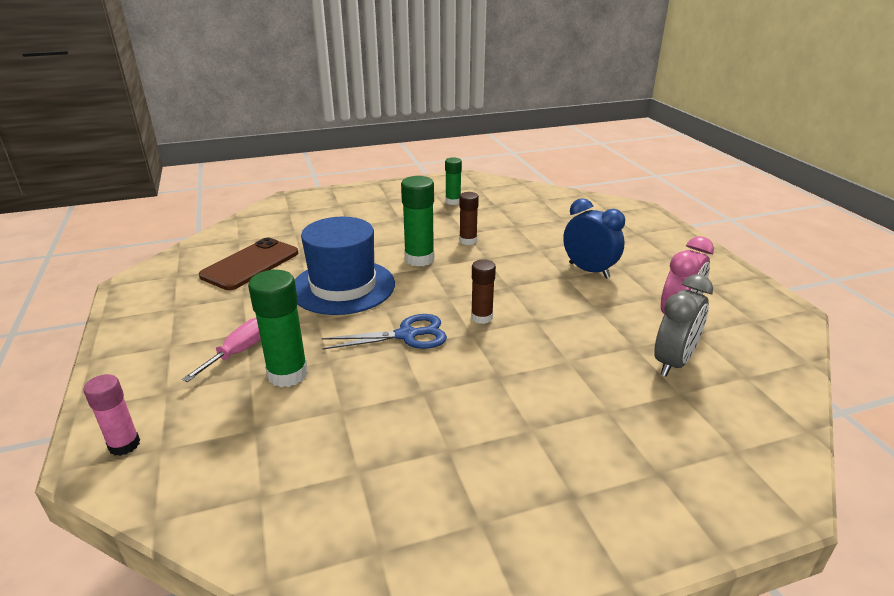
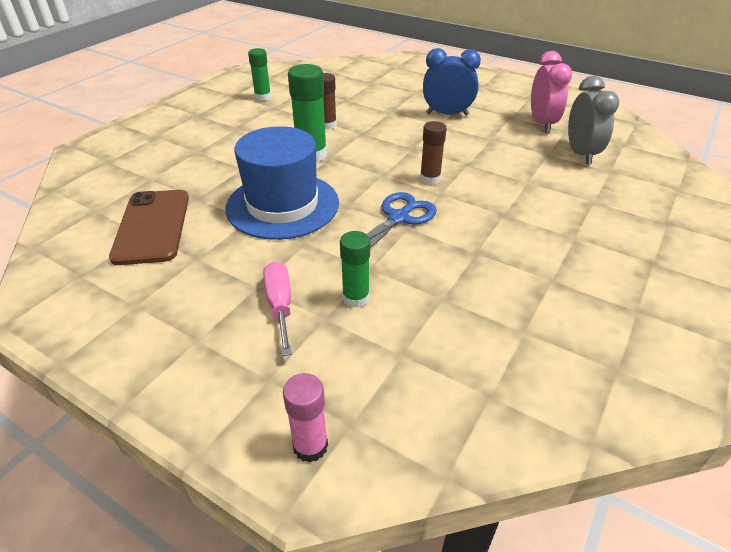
camera: 40 degrees left, 10 degrees up
(287, 374) = (355, 298): green glue stick -> green glue stick, size x0.63

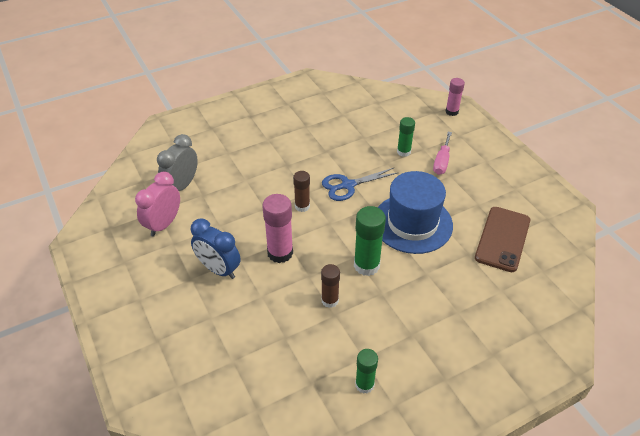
camera: 150 degrees left, 5 degrees up
(407, 138) = (280, 253): none -> pink glue stick

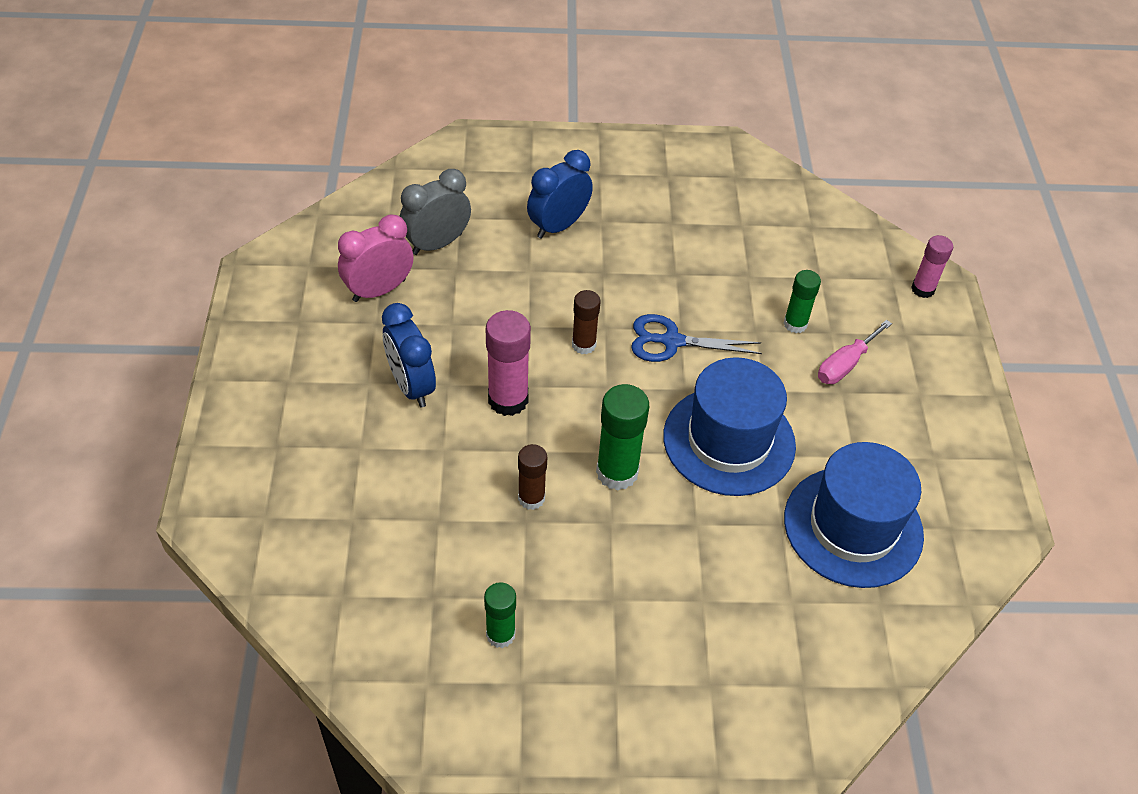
camera: 25 degrees right, 5 degrees up
(246, 150) = (558, 226): none -> blue clock
(502, 239) = (853, 526): brown phone -> blue hat

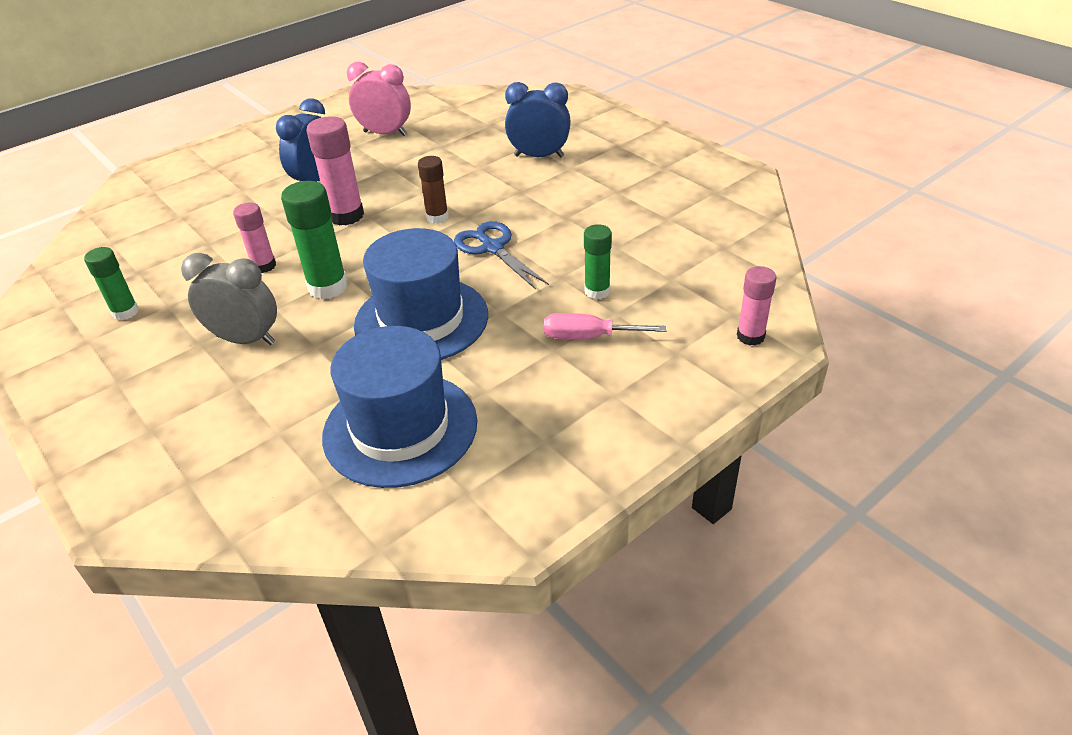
camera: 55 degrees right, 10 degrees down
(437, 244) = (454, 130): grey clock -> grey clock (245, 340)
(531, 498) = (264, 266): brown glue stick -> pink glue stick

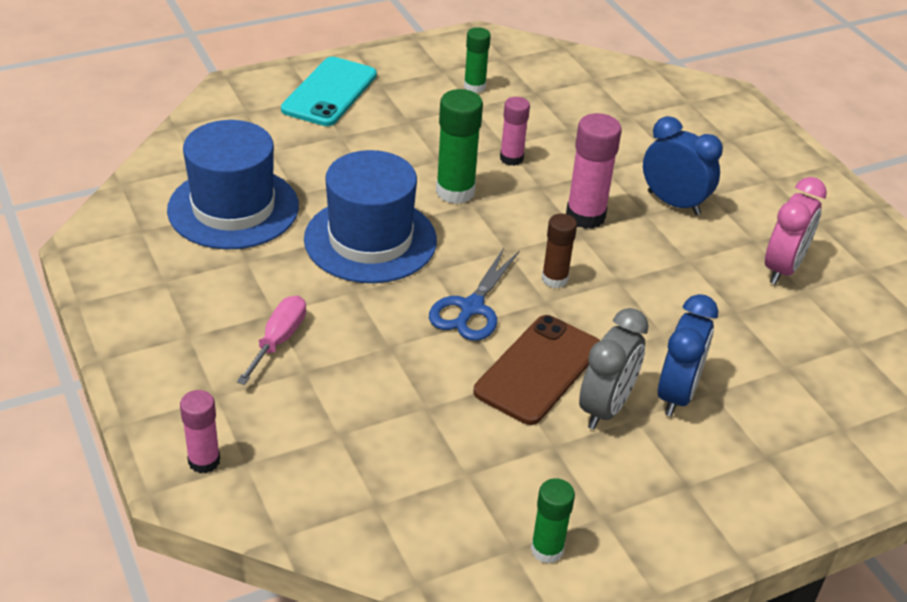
camera: 100 degrees right, 0 degrees up
(138, 419) = (330, 92): none -> turquoise phone
(245, 340) = (399, 142): grey clock -> grey clock (605, 408)
(492, 248) = (471, 308): blue scissors -> blue scissors turned 135 degrees clockwise
(546, 208) = (538, 369): none -> brown phone
(597, 291) = (349, 367): green glue stick -> green glue stick (547, 549)

